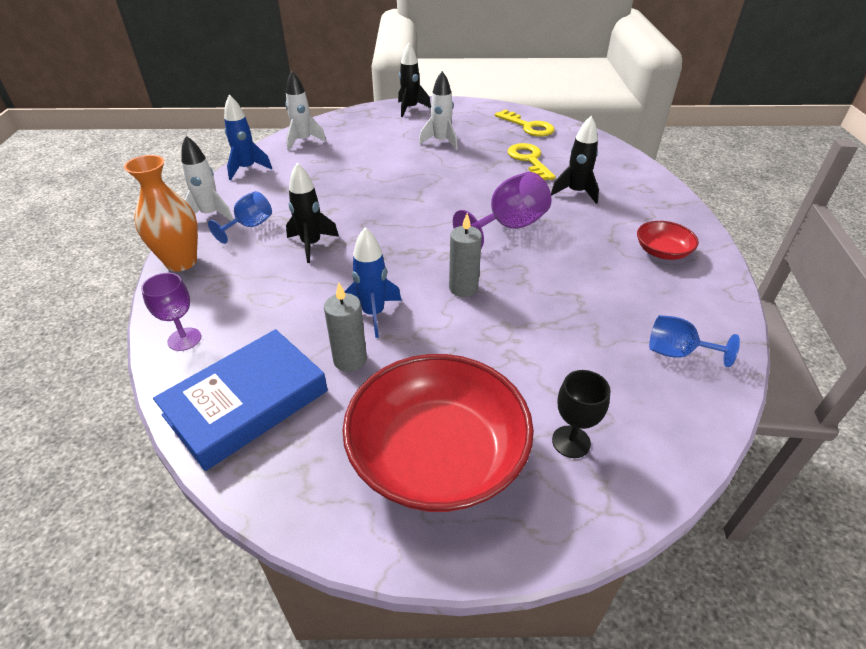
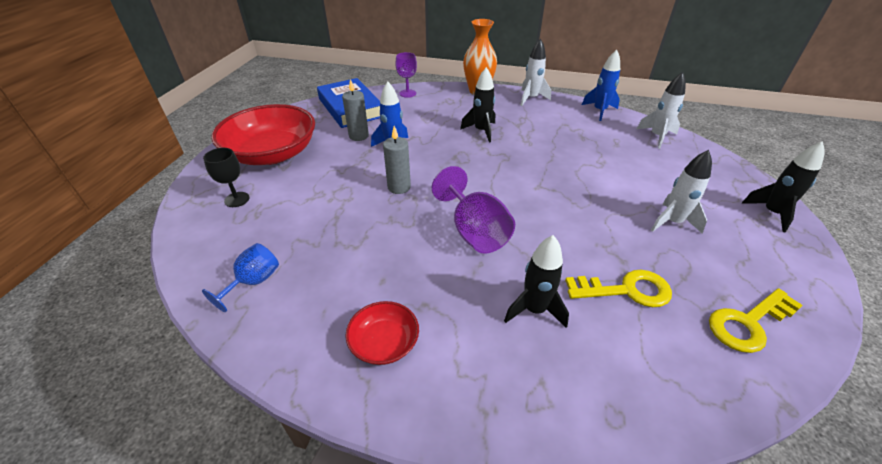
camera: 105 degrees right, 0 degrees up
(249, 226) = (512, 111): blue goblet -> none

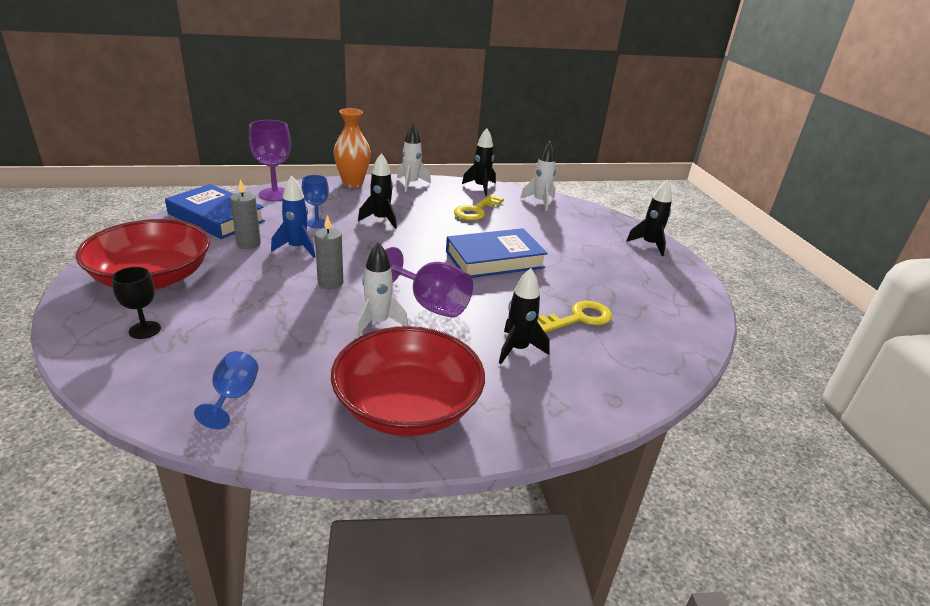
camera: 30 degrees left, 10 degrees down
(384, 343) = (407, 406): red bowl -> red bowl, size x2.12
(407, 93) = (275, 194): purple goblet -> purple goblet, size x1.61
(424, 126) = (317, 223): none -> blue goblet
(569, 195) = (494, 259): none -> blue book
(599, 111) = (481, 187): blue rocket -> black rocket
(672, 222) = (585, 264): white rocket -> white rocket (378, 323)
(748, 323) = (667, 319): yellow key -> yellow key (476, 210)

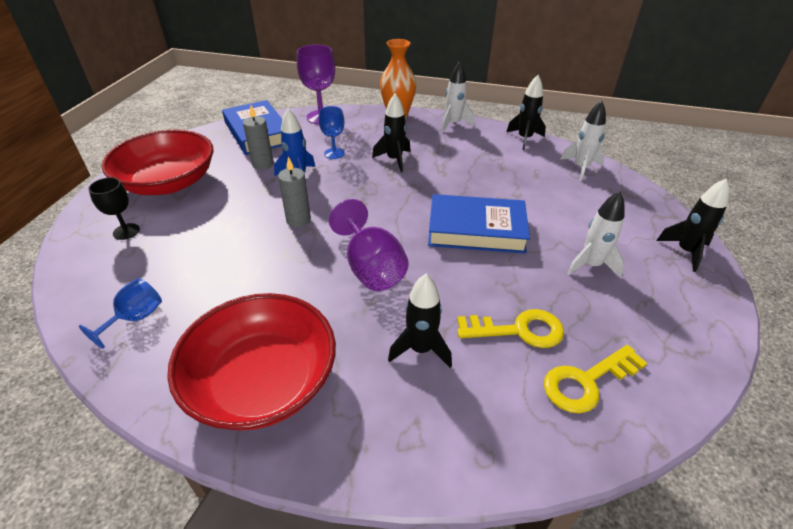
camera: 30 degrees right, 10 degrees up
(378, 323) = (307, 276): white rocket -> white rocket (591, 265)
(476, 210) = (499, 166): yellow key -> yellow key (586, 381)

